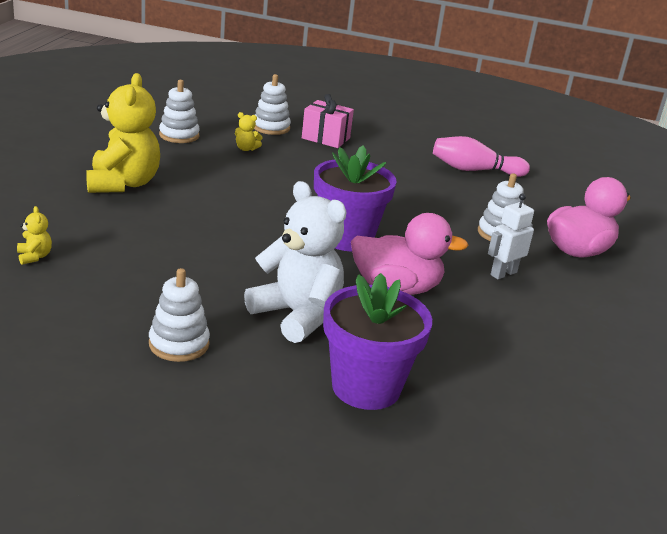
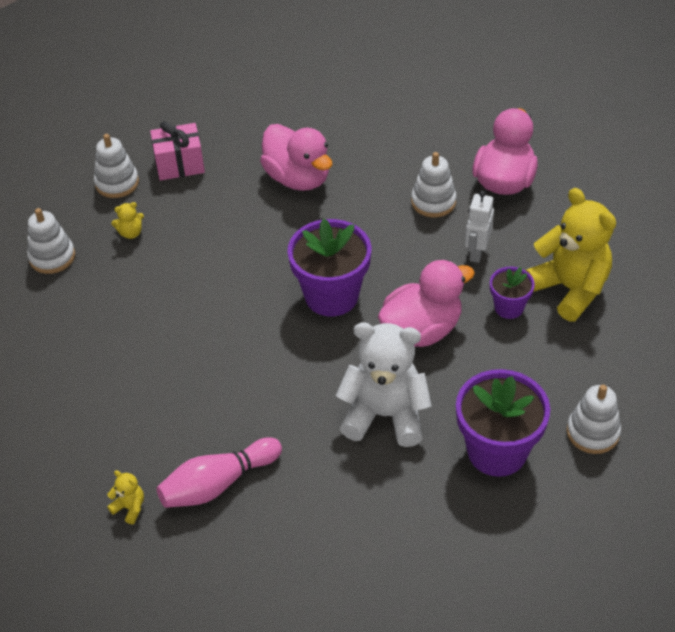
camera: 30 degrees left, 20 degrees up
(123, 183) = (86, 363): yellow teddy bear -> yellow teddy bear (570, 289)
(179, 344) = (339, 510): white stacking toy -> white stacking toy (592, 432)
(403, 178) = (298, 178): none -> pink duck
(474, 170) = (341, 123): pink bowling pin -> pink bowling pin (218, 484)
(492, 314) = (509, 307): none -> purple flower pot

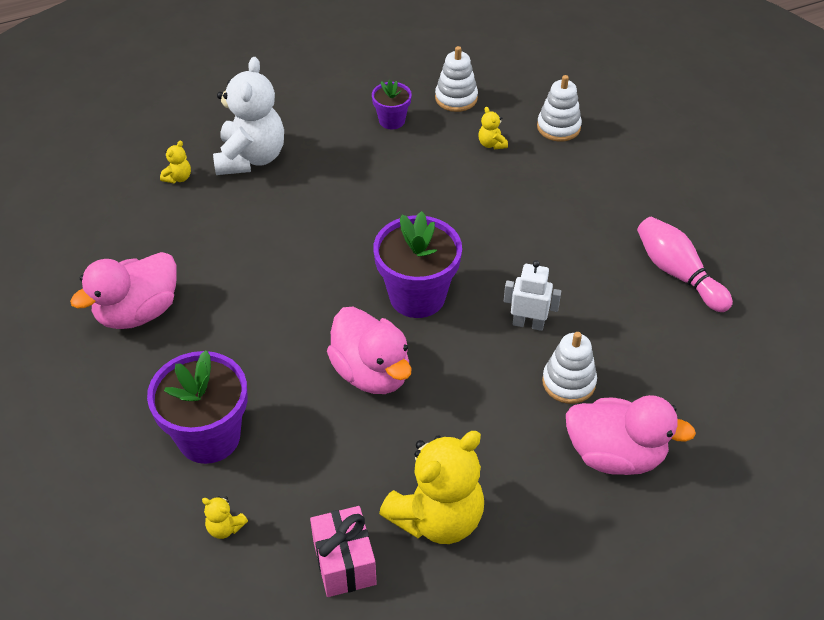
camera: 85 degrees right, 0 degrees up
(179, 164) = (592, 168): pink gift -> pink gift (344, 563)
(218, 484) = (195, 229): pink bowling pin -> pink bowling pin (678, 273)
(298, 178) = (588, 260): pink duck -> pink duck (138, 312)
(385, 415) = (261, 344): white teddy bear -> white teddy bear (251, 158)
(476, 252) = (491, 424): white robot -> white robot (528, 324)
(509, 307) = (406, 453): purple flower pot -> purple flower pot (392, 120)
(592, 432) = (225, 527): white stacking toy -> yellow teddy bear

